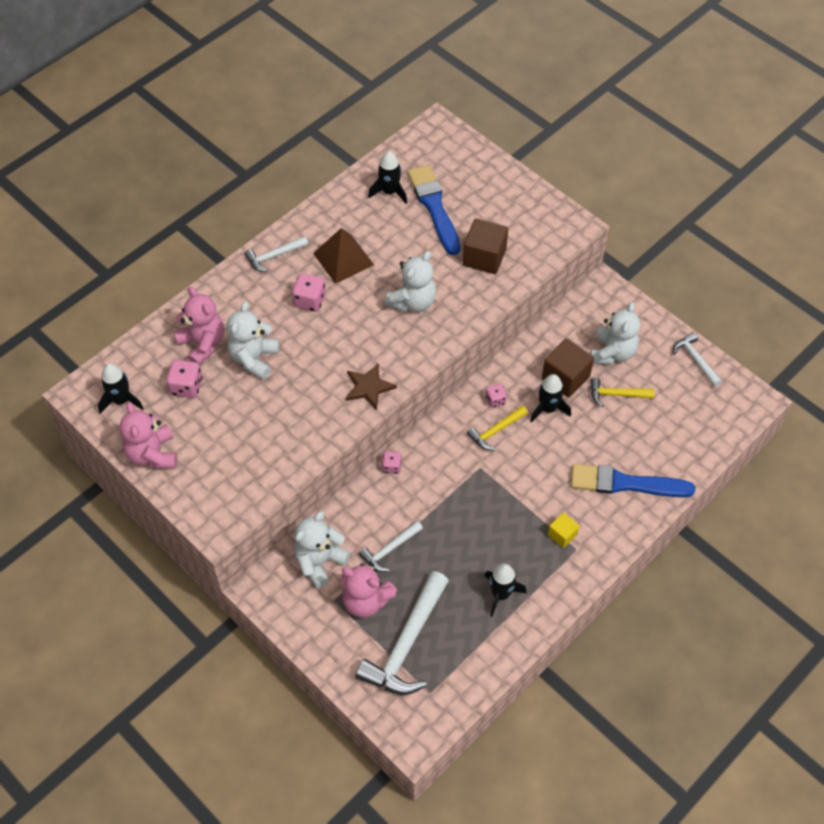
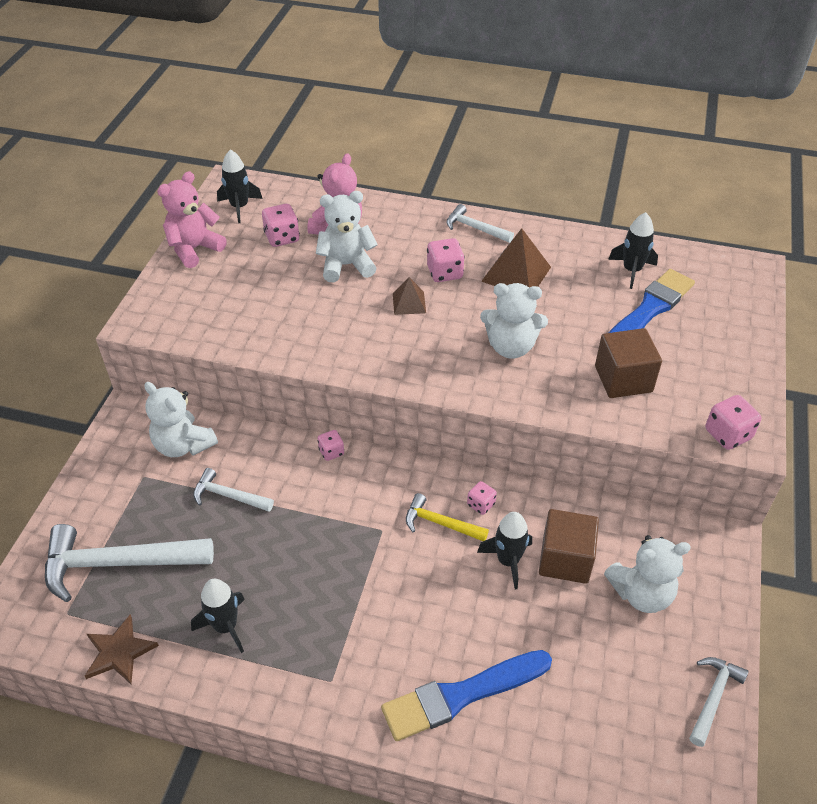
camera: 60 degrees right, 10 degrees down
(320, 561) = (183, 445): white teddy bear -> white teddy bear turned 150 degrees counterclockwise
(325, 338) = (409, 303): none -> brown pyramid
(366, 600) = (156, 503): pink teddy bear -> none
(368, 387) = (374, 359): brown star -> brown star (119, 652)
(562, 535) = (343, 656): yellow cube -> none
(563, 233) = (728, 434): none -> pink dice
(616, 394) = (584, 625): yellow hammer -> none
(625, 483) = (461, 695): blue brush -> blue brush turned 90 degrees counterclockwise

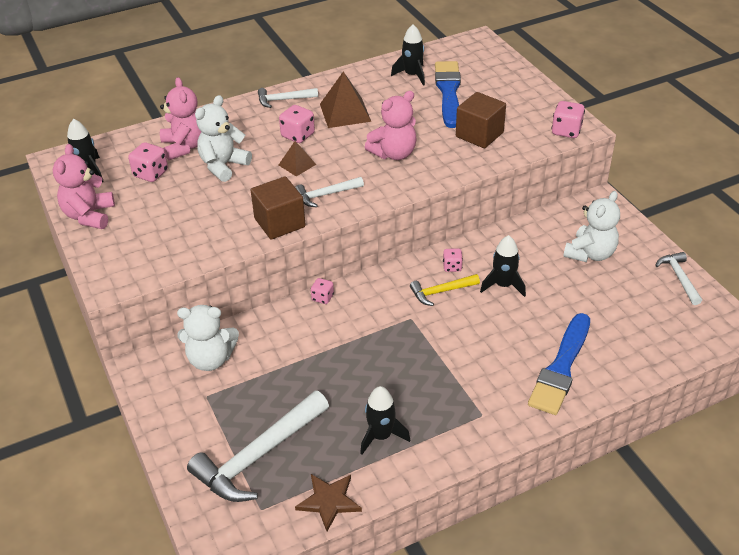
camera: 40 degrees left, 5 degrees down
(228, 496) = (285, 366): white hammer -> white hammer (325, 195)
(511, 347) = (394, 153): white teddy bear -> pink teddy bear
(565, 559) = (532, 264): brown cube -> brown cube (279, 223)

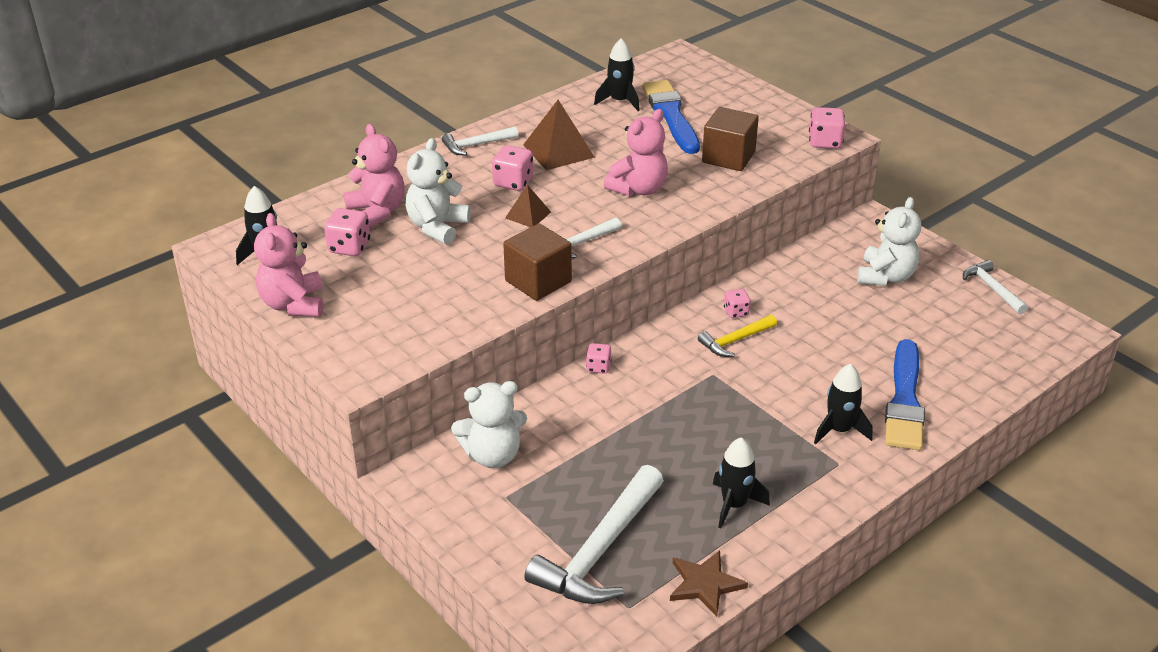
camera: 15 degrees left, 5 degrees down
(503, 285) = (803, 323): black rocket -> black rocket (839, 430)

